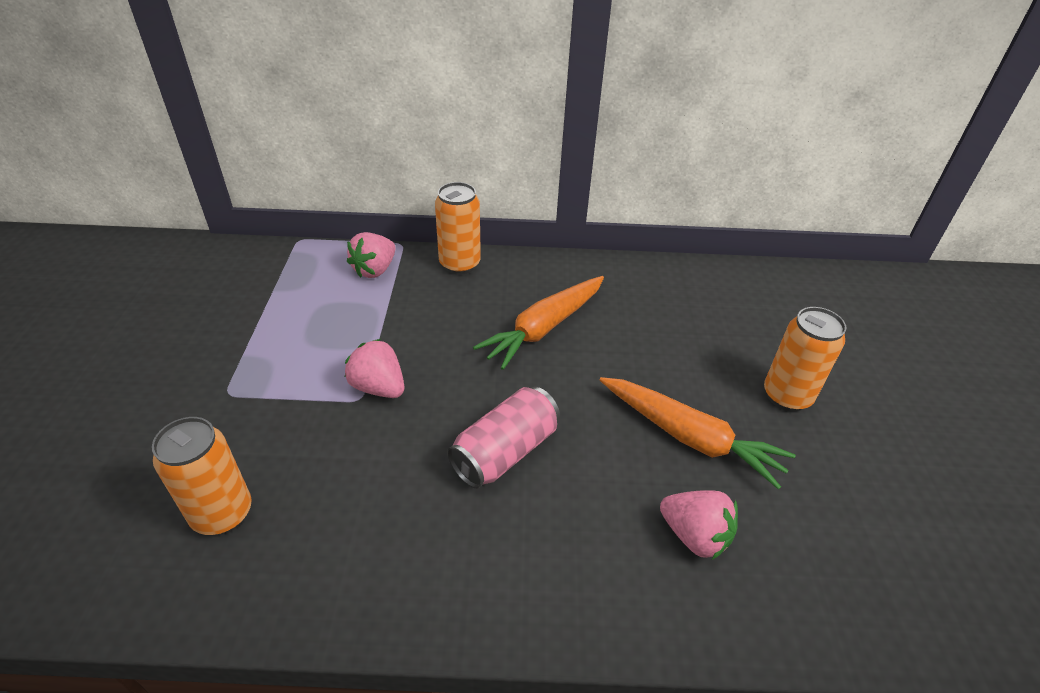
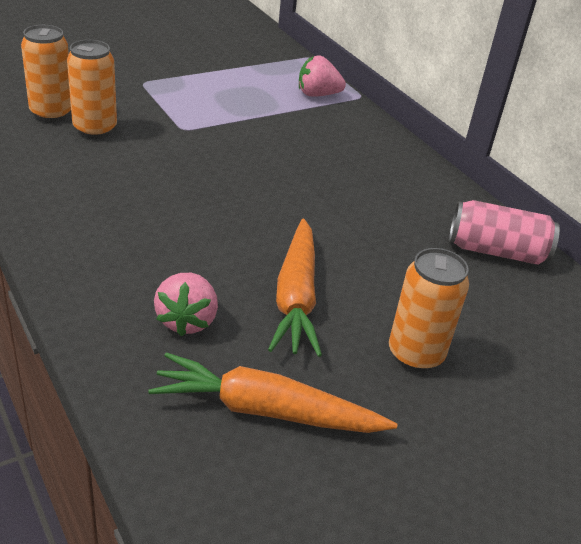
camera: 55 degrees right, 5 degrees down
(378, 387) = (202, 133): pink strawberry -> none
(460, 264) = (371, 128): orange can -> orange can (95, 129)
(505, 452) = (191, 203): pink can -> pink can (496, 251)
(544, 328) = (344, 187): orange carrot -> orange carrot (266, 410)

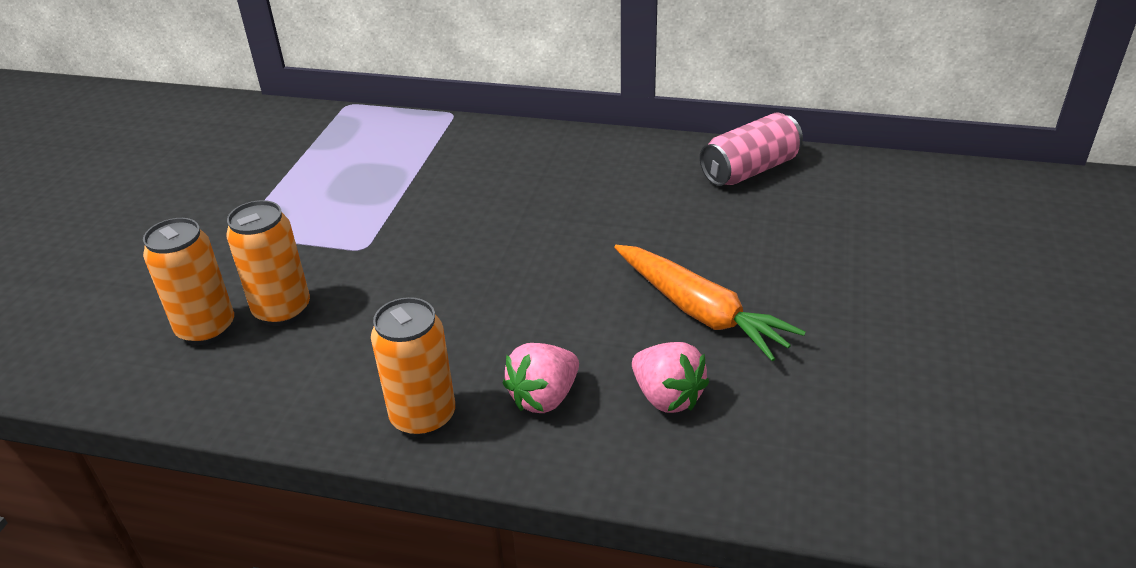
camera: 40 degrees left, 0 degrees up
(266, 410) = (826, 406): orange carrot -> none
(317, 95) = (416, 136): pink strawberry -> pink strawberry (544, 397)
(415, 354) = (832, 284): orange can -> orange can (423, 417)

